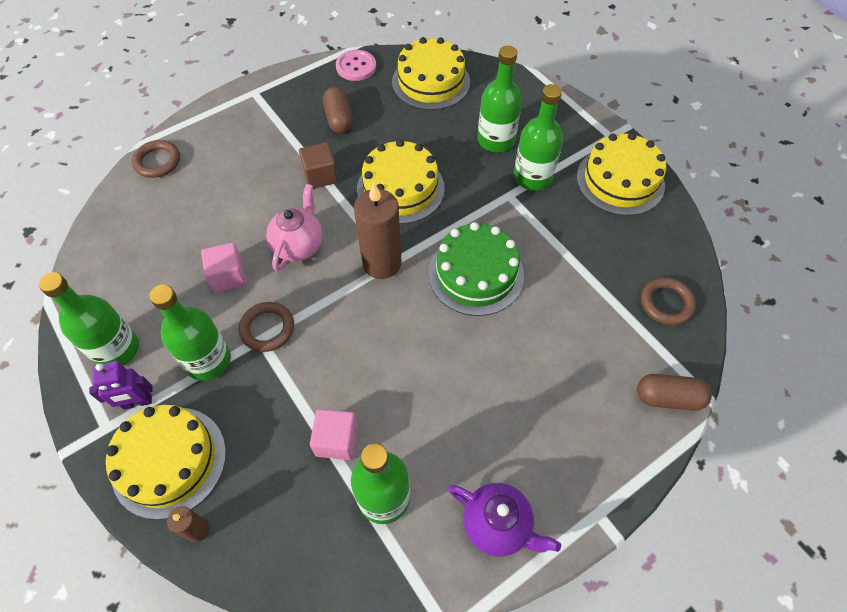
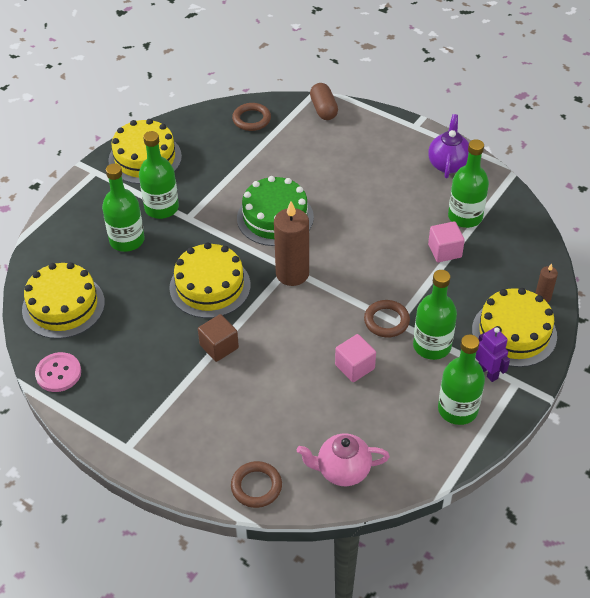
camera: 110 degrees left, 10 degrees down
(299, 246) = (301, 332): pink teapot -> pink teapot (342, 471)
(339, 119) = (141, 359): brown capsule -> none

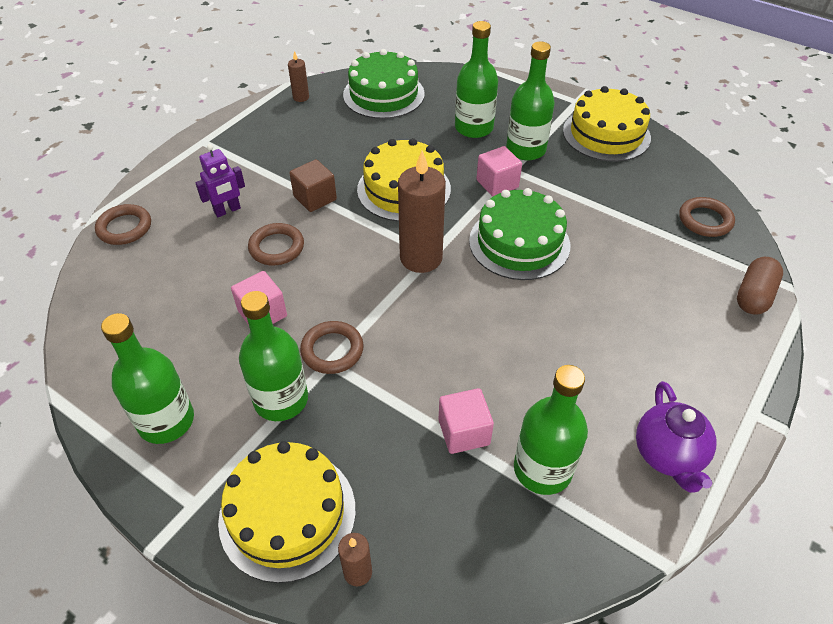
camera: 90 degrees right, 0 degrees up
(58, 373) = (301, 97): pink button -> brown candle
(63, 306) = (383, 94): yellow cake -> green cake
(206, 227) = (497, 184): none -> pink cube
(281, 366) = (276, 247): none -> brown ring
(323, 109) = (754, 296): brown capsule -> brown capsule turned 45 degrees counterclockwise
(342, 471) = (117, 297): pink teapot -> none
(448, 164) = (668, 455): purple teapot -> purple teapot turned 75 degrees clockwise
(488, 372) = (219, 466): purple robot -> purple robot (227, 210)

